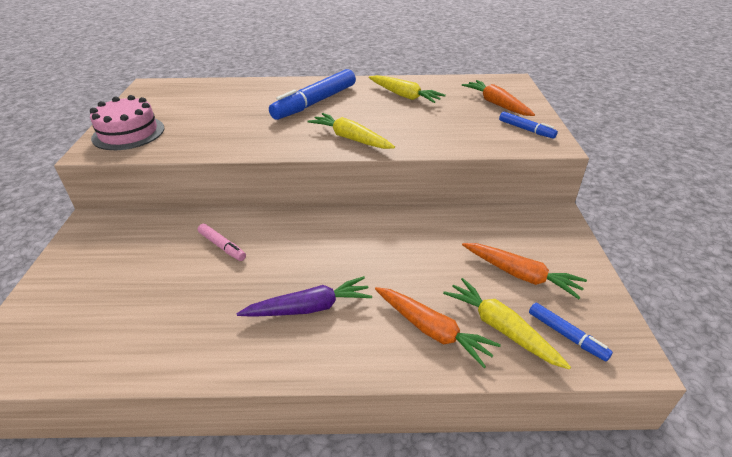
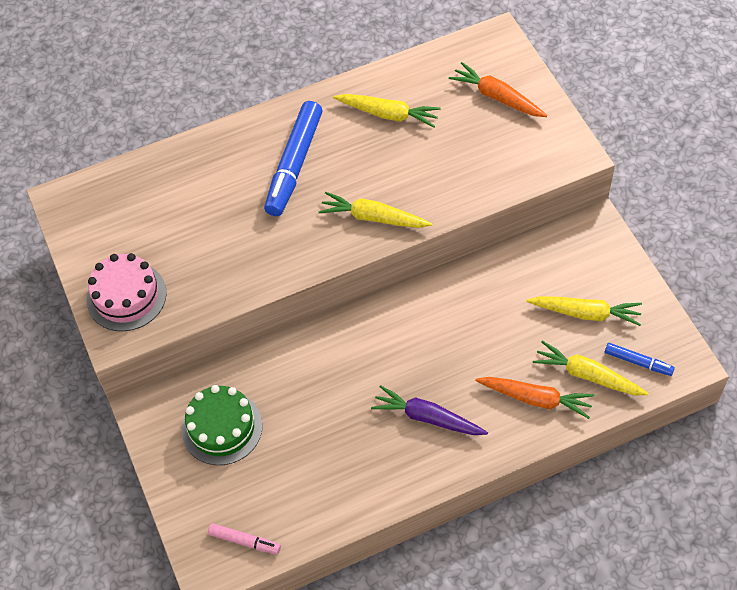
camera: 20 degrees left, 20 degrees up
(130, 253) = (222, 427): none -> green cake
(222, 246) = (303, 385): pink marker -> pink marker (244, 541)
(309, 308) = (427, 417): purple carrot -> purple carrot turned 120 degrees counterclockwise
(521, 275) = (586, 313): orange carrot -> yellow carrot
(526, 129) = (543, 137): blue marker -> none

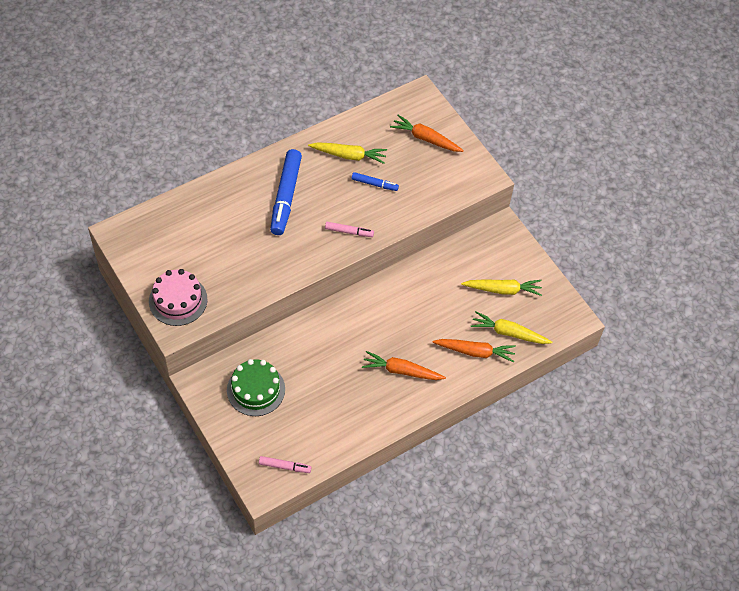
camera: 15 degrees left, 0 degrees up
(373, 217) = (348, 232): yellow carrot -> pink marker
(427, 417) = (401, 371): purple carrot -> orange carrot
(638, 362) = (542, 321): blue marker -> blue marker (374, 184)

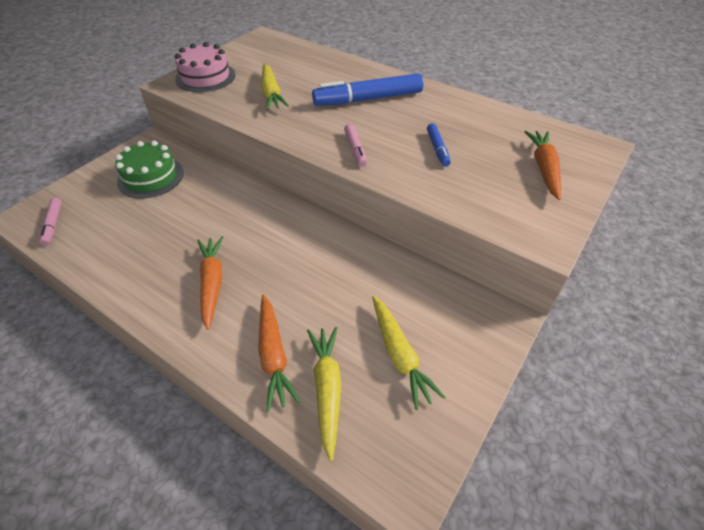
camera: 70 degrees right, 10 degrees down
(349, 155) = (458, 122): yellow carrot -> yellow carrot (271, 93)

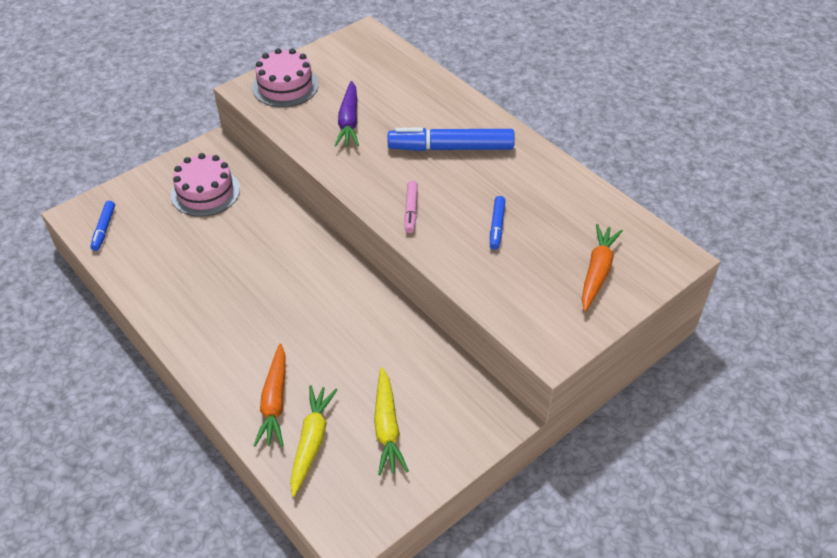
camera: 15 degrees right, 0 degrees up
(53, 224) = (104, 229): pink marker -> blue marker
(150, 177) = (205, 192): green cake -> pink cake
(212, 283) = (238, 322): orange carrot -> none
(271, 93) = (349, 121): yellow carrot -> purple carrot

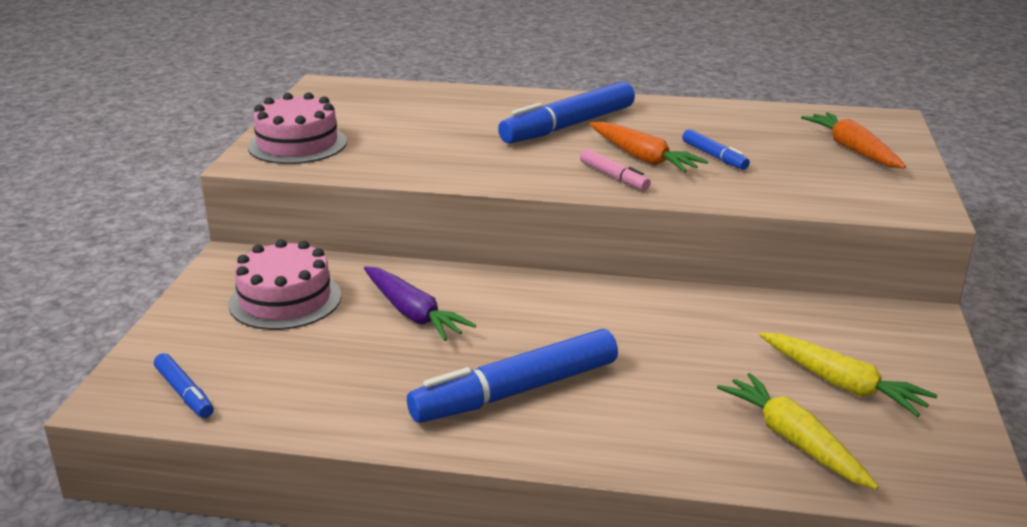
camera: 40 degrees left, 20 degrees down
(231, 321) = (517, 391): none -> blue marker
(274, 402) = (693, 431): orange carrot -> orange carrot (643, 158)
(349, 121) = (425, 144): purple carrot -> purple carrot (413, 313)

